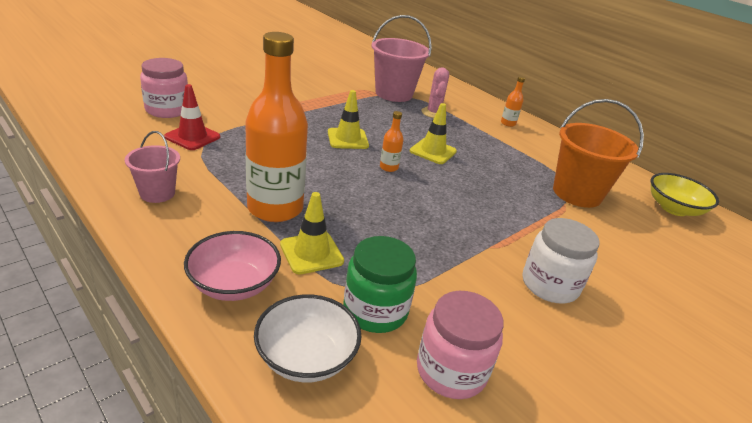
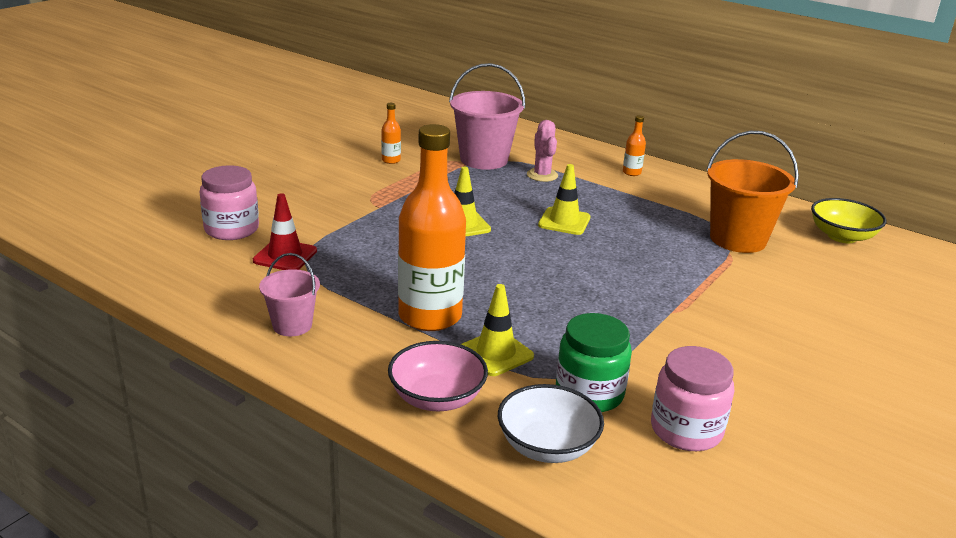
camera: 10 degrees left, 5 degrees down
(389, 167) = (525, 249): orange bottle -> orange bottle (391, 160)
(550, 285) = (746, 337): white jar -> none

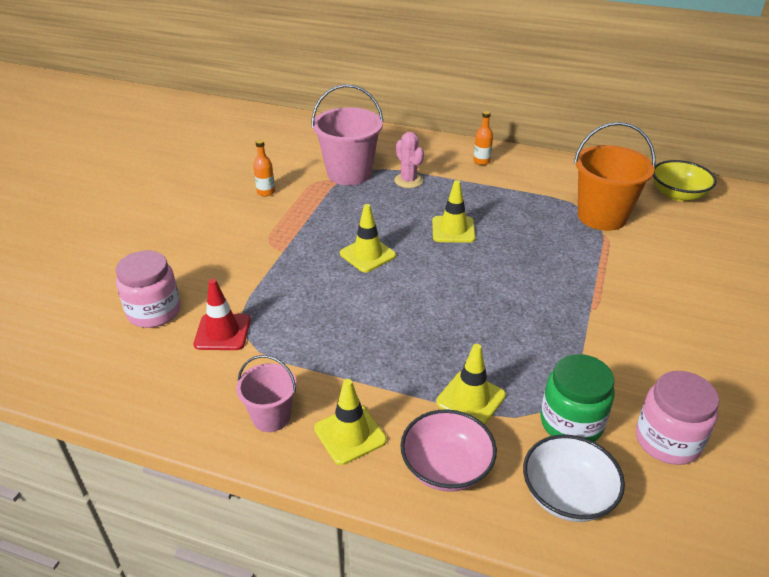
camera: 15 degrees left, 10 degrees up
(358, 354) = (350, 434): none -> yellow traffic cone
(430, 316) = (392, 371): orange bottle -> none

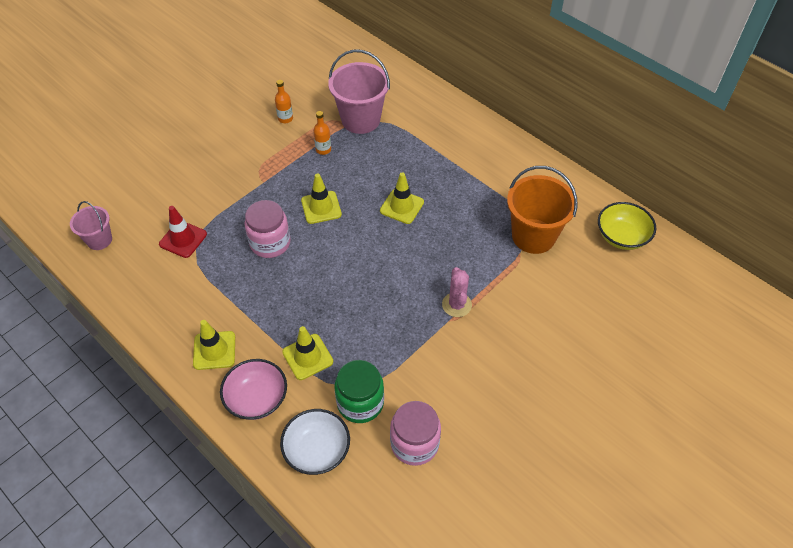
camera: 25 degrees right, 15 degrees up
(154, 312) = (150, 205): pink jar -> pink jar (270, 243)
(271, 417) = (175, 317): pink bucket -> pink bucket (99, 240)
(408, 181) = (402, 143): pink cactus -> pink cactus (456, 305)
(481, 161) = (478, 142): orange bottle -> orange bottle (323, 149)

